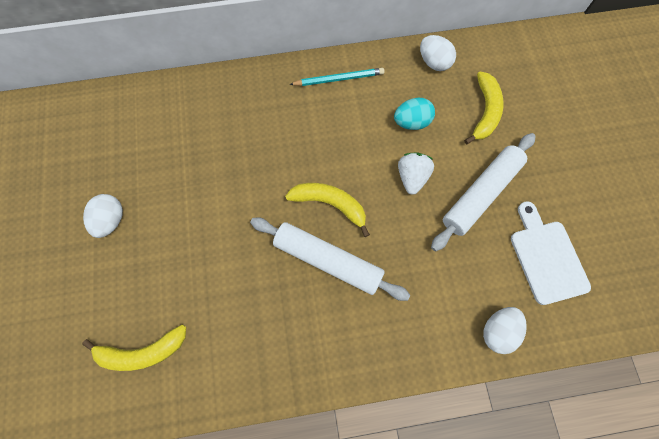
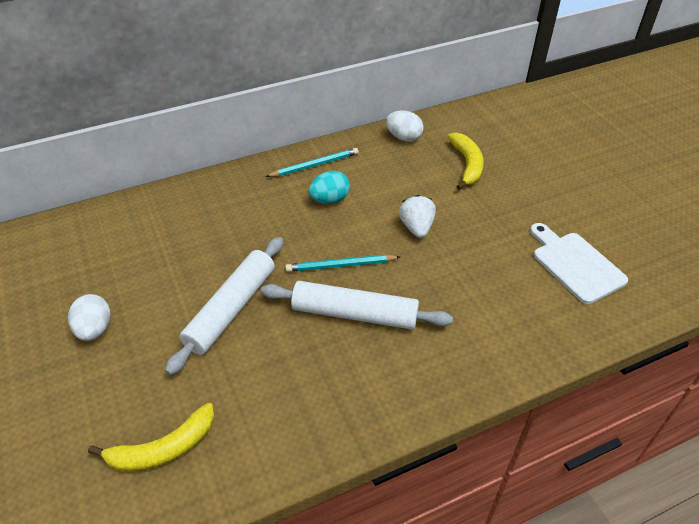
camera: 15 degrees left, 25 degrees down
(330, 204) = (341, 265): yellow banana -> turquoise pencil
(411, 122) = (399, 185): turquoise egg -> turquoise egg (329, 200)
(480, 194) = (489, 227): white rolling pin -> white rolling pin (231, 309)
(497, 331) = (555, 336): white egg -> none

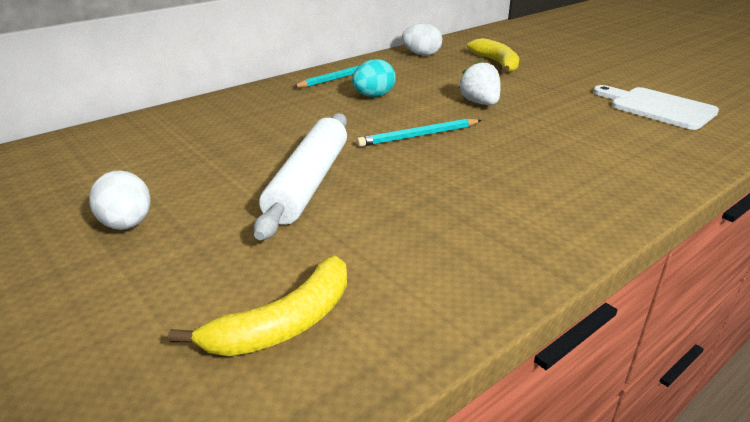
camera: 15 degrees left, 15 degrees down
(354, 314) = (461, 167): white rolling pin -> none

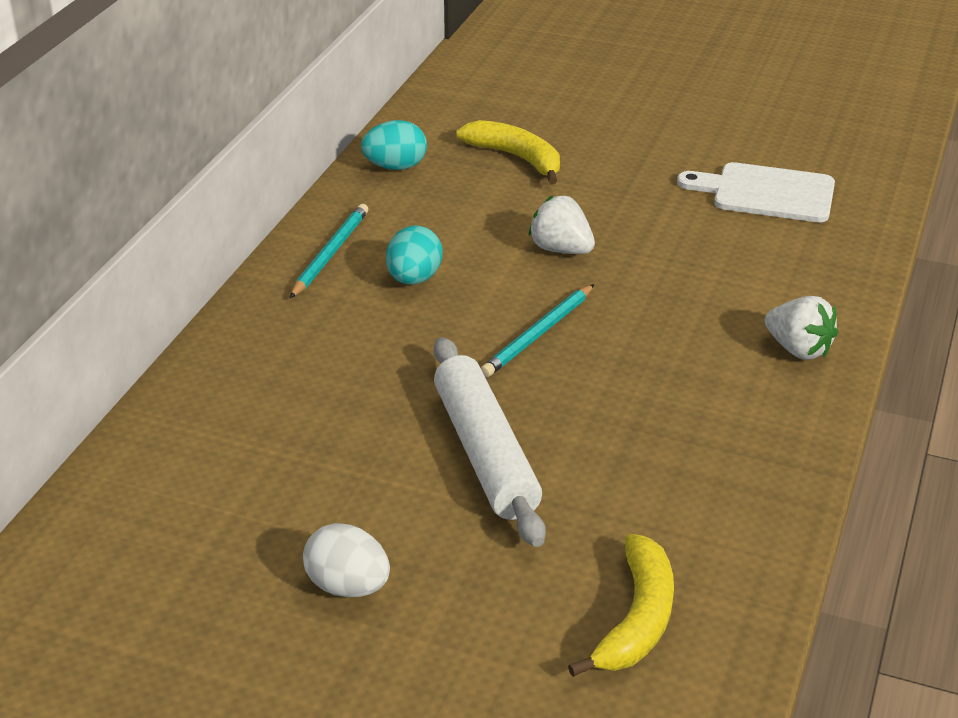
camera: 30 degrees left, 5 degrees up
(421, 54) = (395, 167): white egg -> turquoise egg
(609, 191) = (798, 349): none -> white strawberry

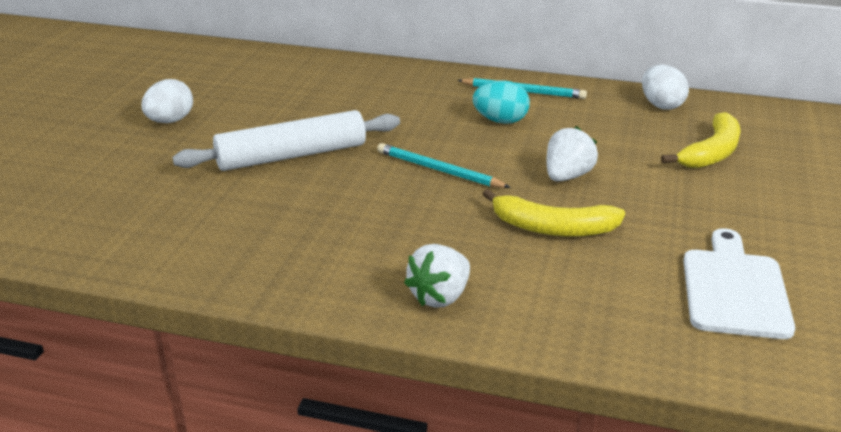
camera: 85 degrees right, 5 degrees down
(395, 167) = (661, 105): turquoise egg -> white egg
(637, 620) = (108, 213): yellow banana -> yellow banana (552, 228)

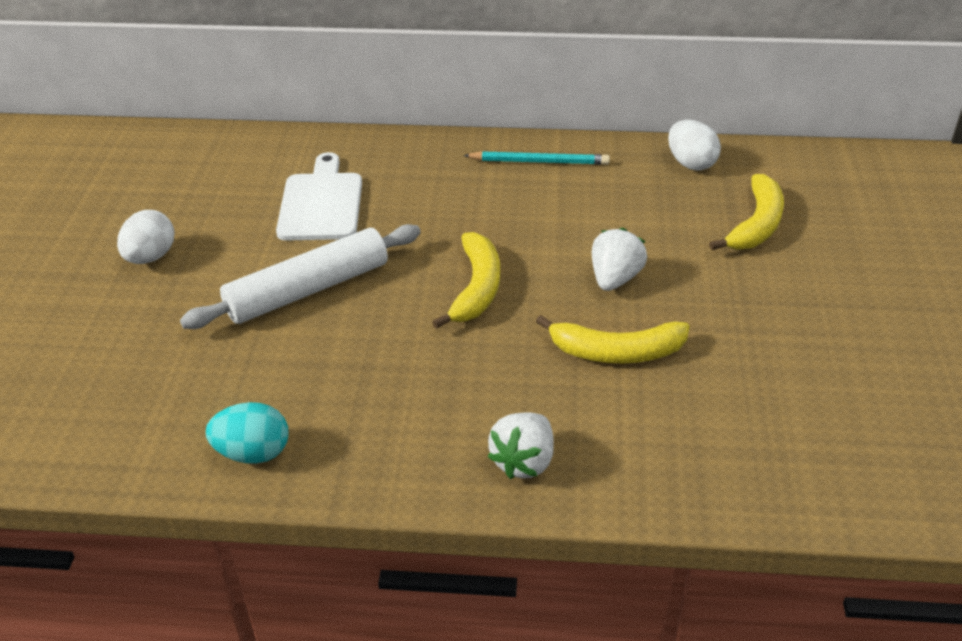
camera: 10 degrees left, 10 degrees up
(439, 170) = (476, 289): turquoise pencil -> yellow banana
(500, 121) = (525, 208): turquoise egg -> turquoise egg (253, 453)
(734, 289) = (813, 405): white cutting board -> white cutting board (321, 203)

